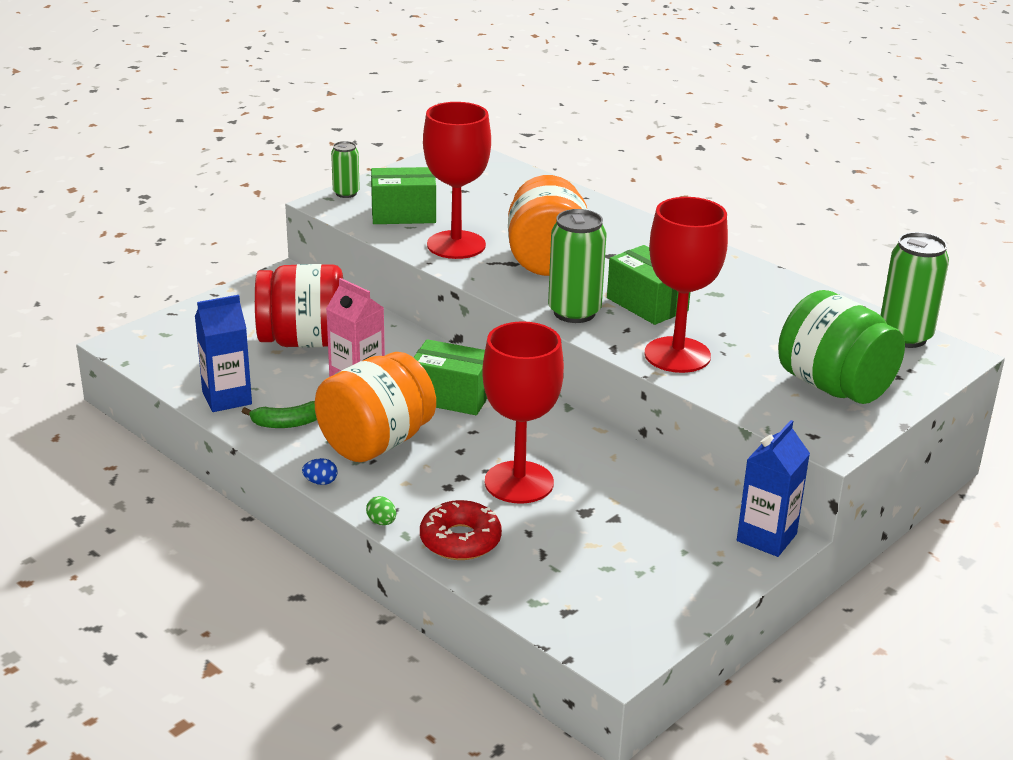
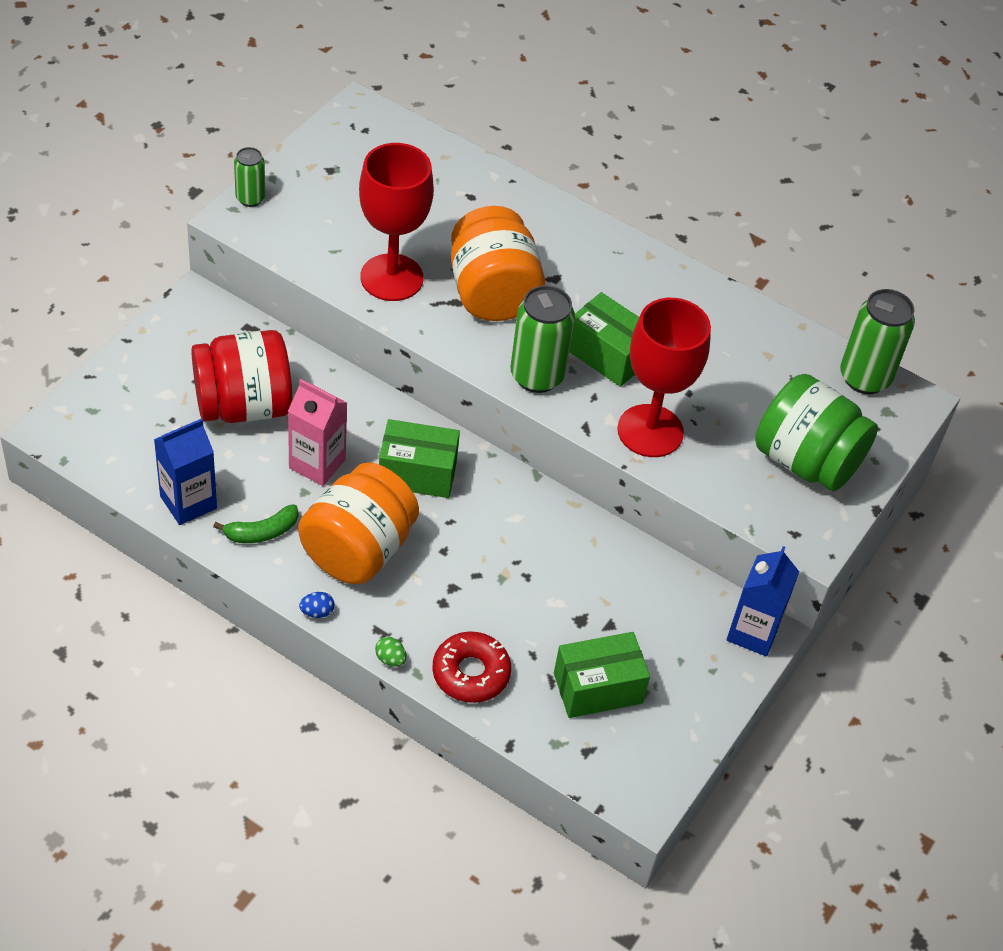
camera: 15 degrees left, 20 degrees up
(403, 214) = (322, 230): green box -> green box (597, 688)
(519, 482) = (510, 588): red goblet -> none

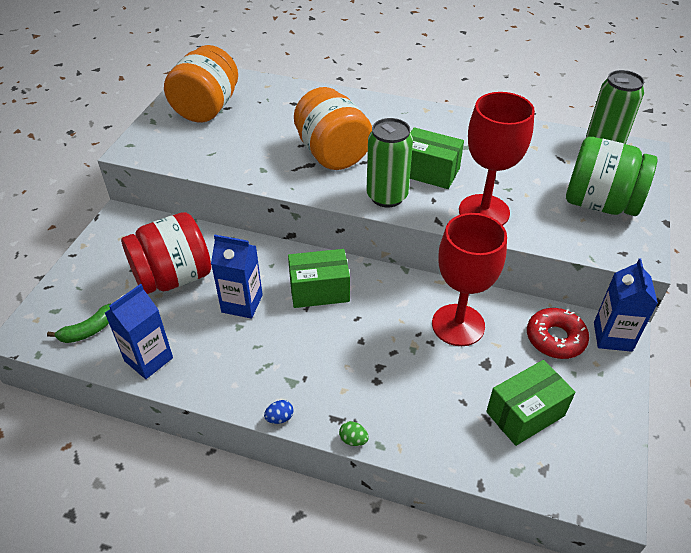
camera: 10 degrees left, 5 degrees down
(250, 198) = (140, 136): green can -> none
(262, 532) = (214, 366): green banana -> green banana (89, 330)
(317, 464) = (242, 303): pink carton -> blue carton
(358, 550) = (295, 359): orange jar -> orange jar (206, 108)
(391, 278) = (258, 160): red goblet -> red goblet (458, 325)
(471, 673) = (422, 432): red donut -> red donut (555, 338)

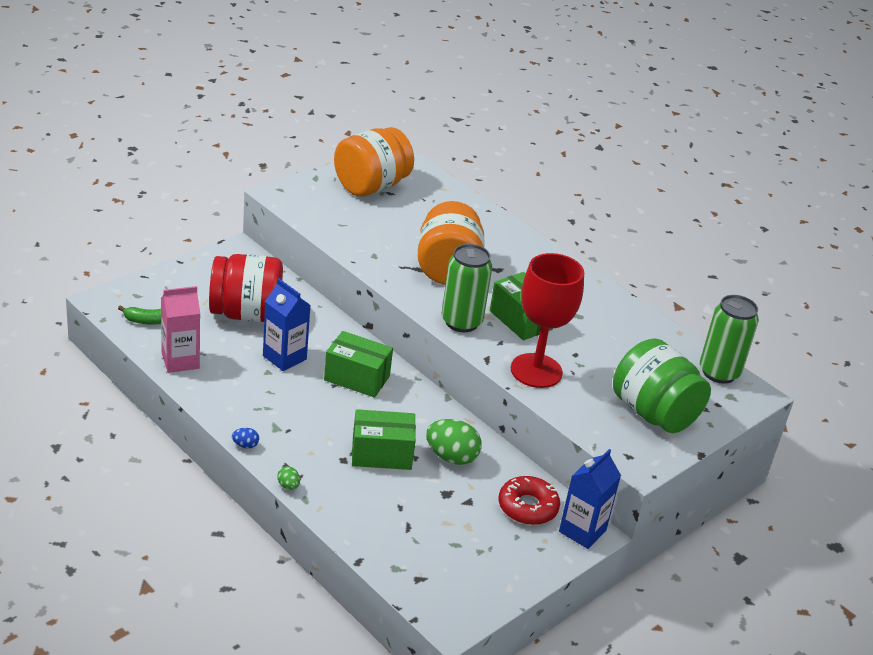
camera: 25 degrees right, 10 degrees down
(148, 359) = (180, 361): blue carton -> pink carton
(458, 325) = (451, 457): red goblet -> green egg
(525, 414) = (443, 539): green box -> green box (381, 454)

